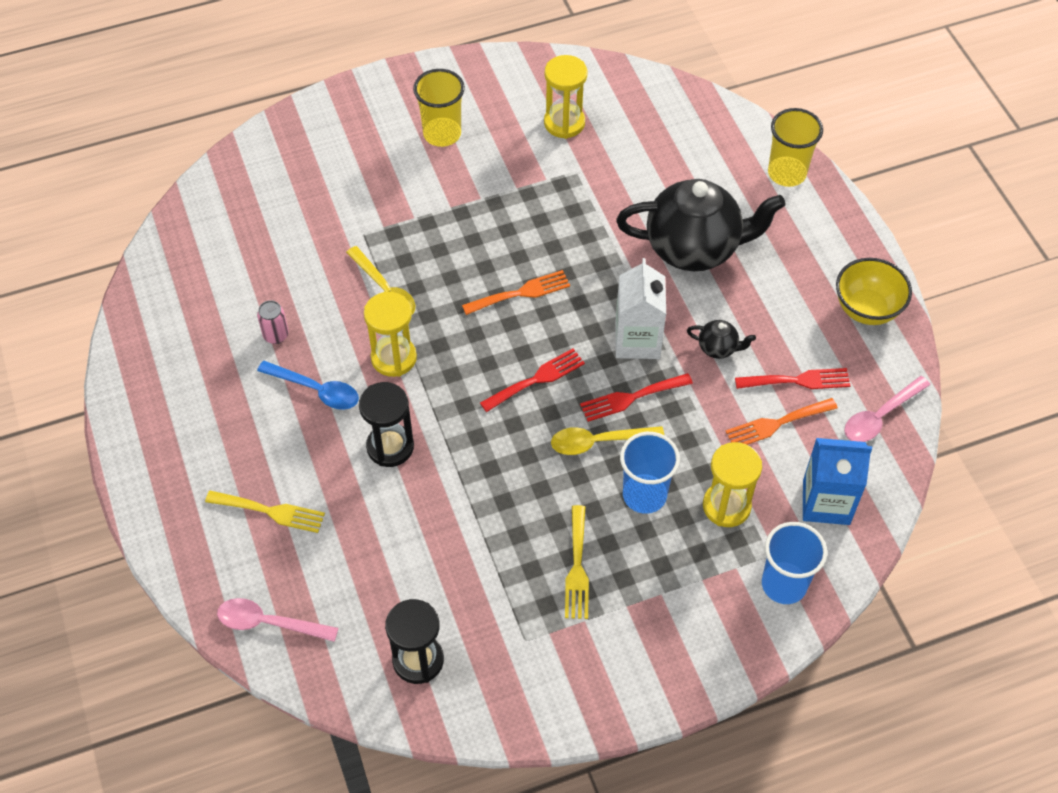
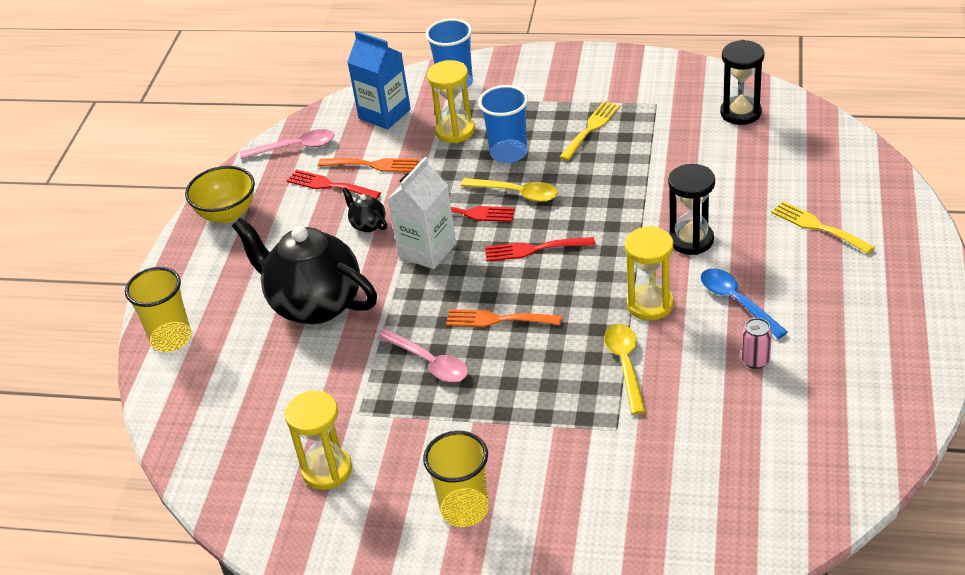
camera: 145 degrees left, 15 degrees down
(269, 623) = (847, 160): pink spoon -> pink spoon (429, 362)

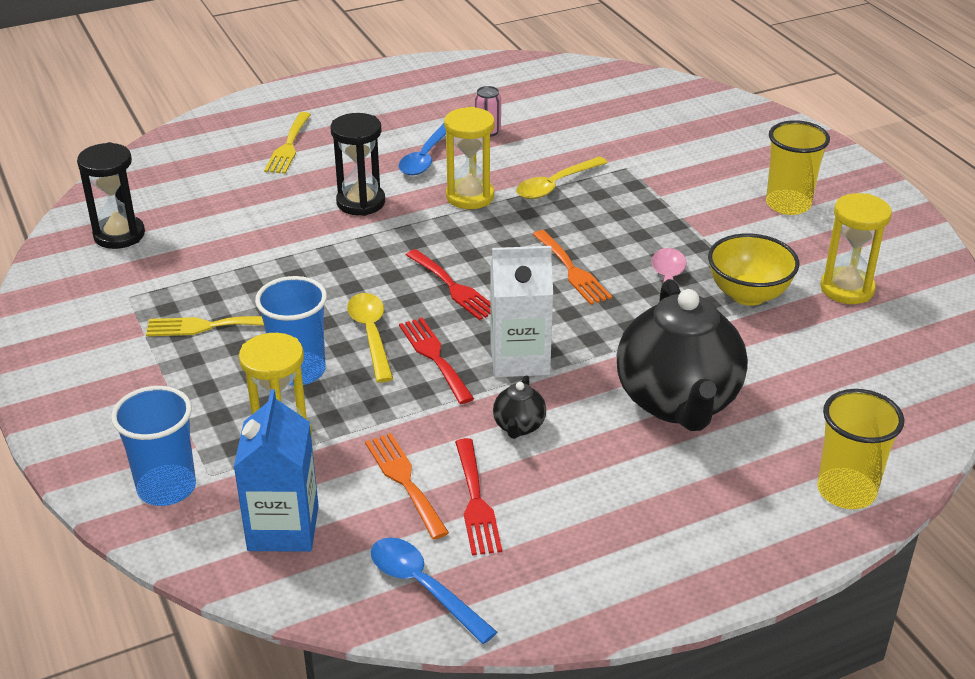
camera: 130 degrees left, 5 degrees down
(227, 214) = (613, 576): yellow bowl -> yellow bowl (748, 295)
(295, 147) = (423, 587): pink spoon -> blue spoon

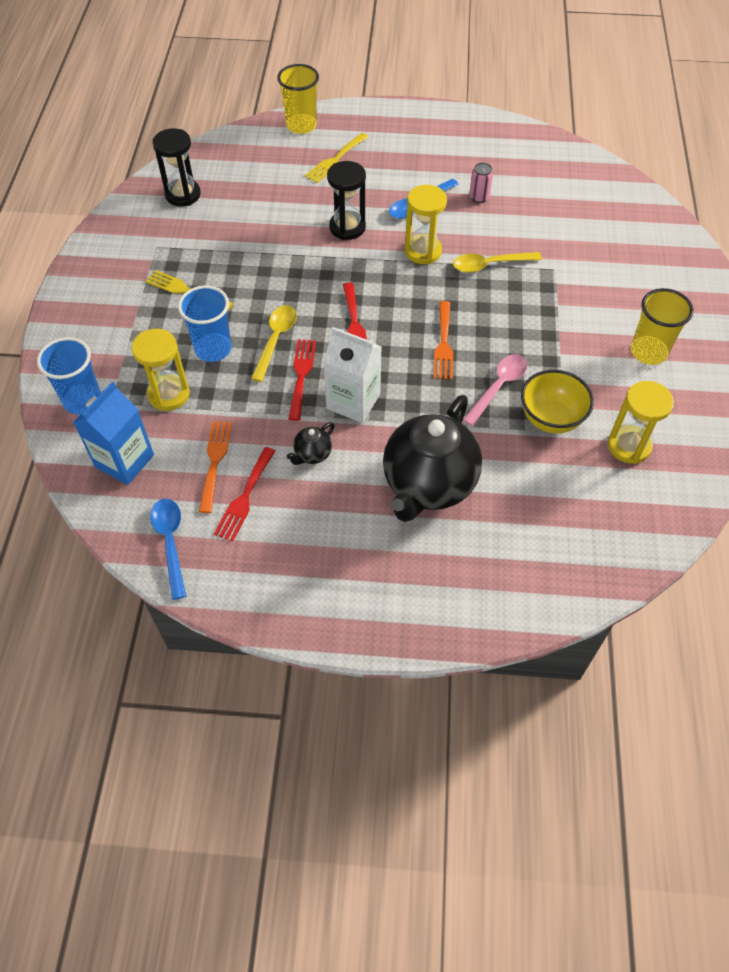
camera: 30 degrees right, 20 degrees up
(846, 491) = (484, 609): yellow cup -> yellow cup (301, 125)

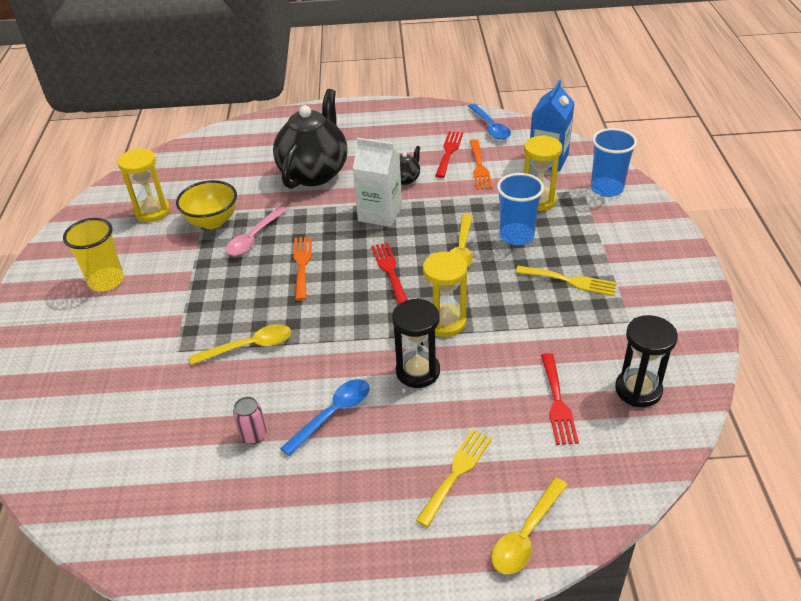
camera: 175 degrees right, 15 degrees down
(301, 125) = (526, 535): yellow cup -> yellow spoon
(301, 375) = (429, 226): red fork -> red fork (557, 403)
(423, 251) = (325, 353): yellow hourglass -> yellow hourglass (445, 322)

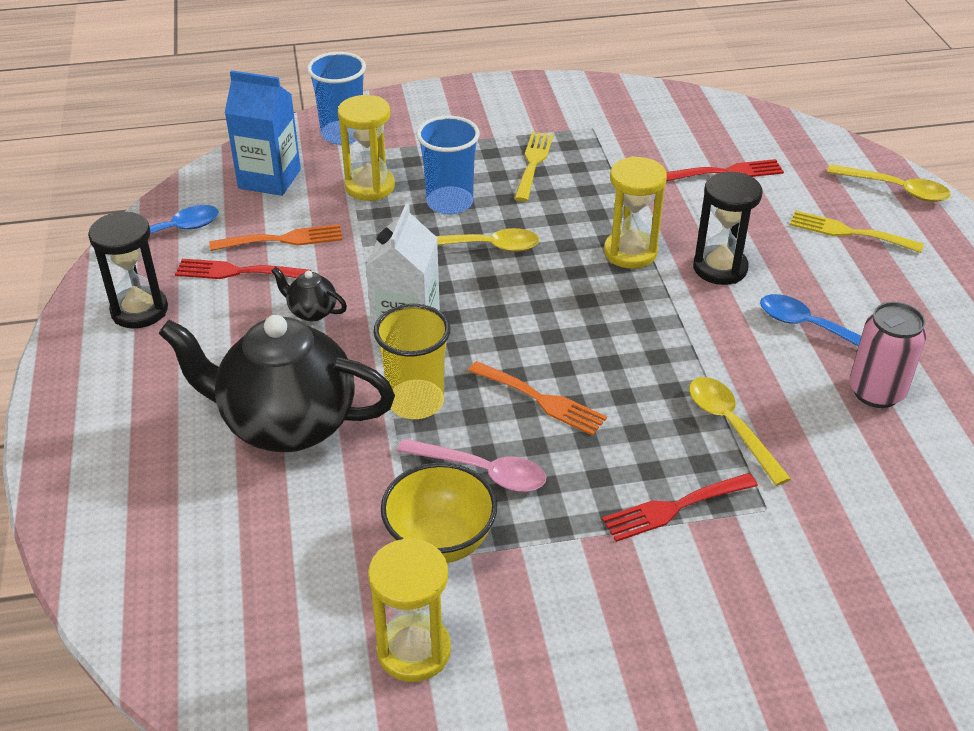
camera: 100 degrees left, 0 degrees up
(106, 281) = (634, 661): yellow cup -> yellow cup (416, 402)
(253, 435) = (876, 392): pink can -> pink can, size x1.63
(302, 264) = (541, 400): orange fork -> orange fork turned 135 degrees counterclockwise
(389, 271) = (541, 308): red fork -> red fork (673, 508)
(638, 390) = (691, 126): black hourglass -> black hourglass (139, 310)

